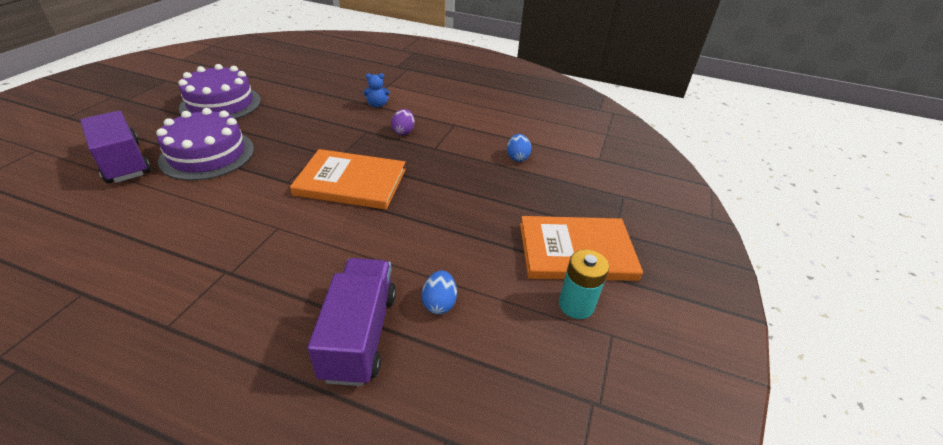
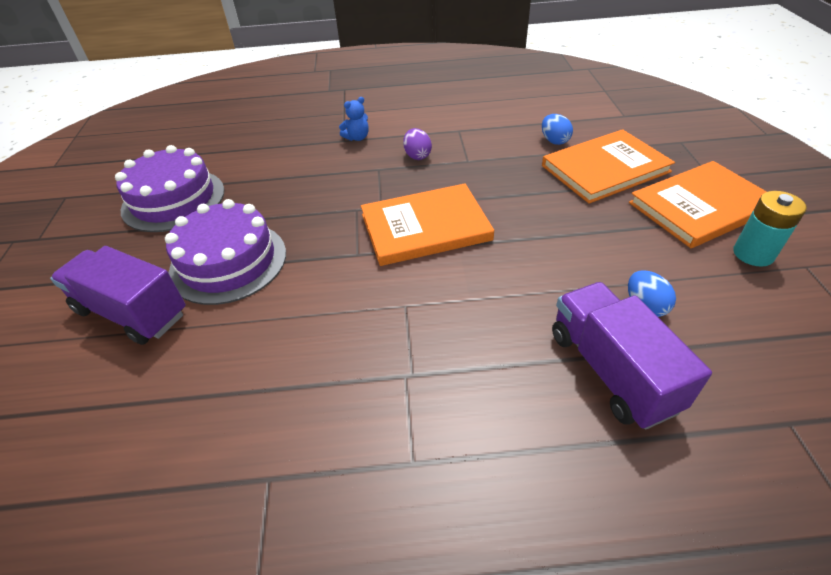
camera: 20 degrees left, 5 degrees up
(532, 193) = (605, 169): none -> orange book

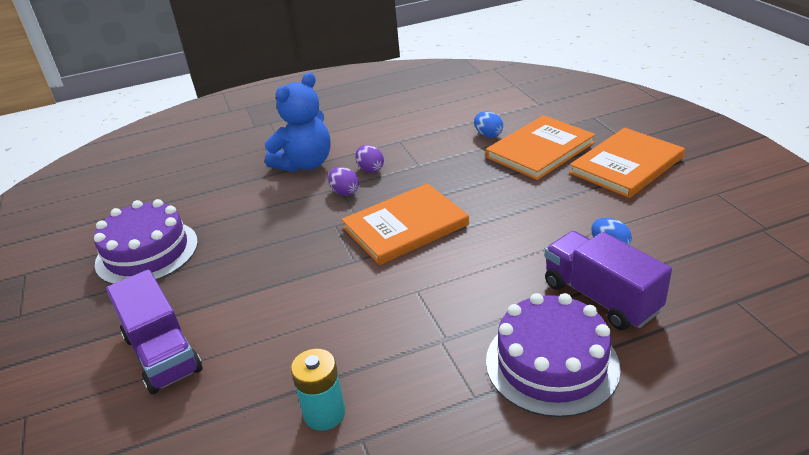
camera: 15 degrees left, 10 degrees down
(132, 312) = (162, 353): purple truck -> purple truck turned 135 degrees counterclockwise
(228, 262) = (235, 292): purple cake -> purple cake (551, 363)
(357, 138) = (305, 164): blue teddy bear -> blue teddy bear, size x2.26
(381, 175) = (345, 192): none -> purple egg
(753, 254) = (676, 192): turquoise battery -> turquoise battery (324, 413)

